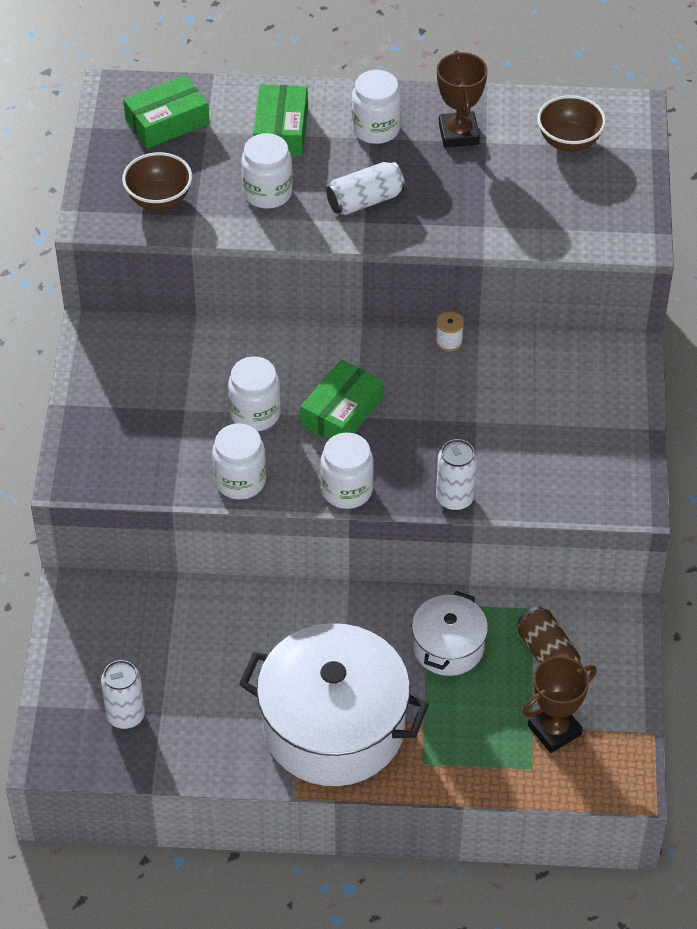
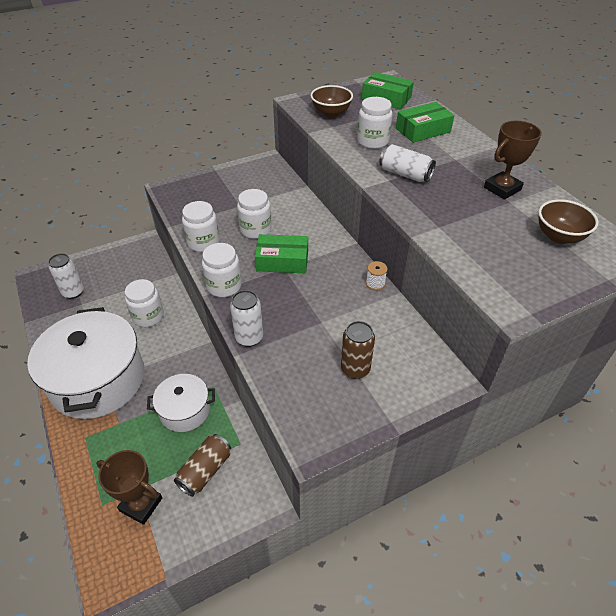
camera: 60 degrees right, 5 degrees down
(376, 129) = (465, 158): white jar -> white jar (148, 316)
(564, 424) = (355, 369): none -> brown can

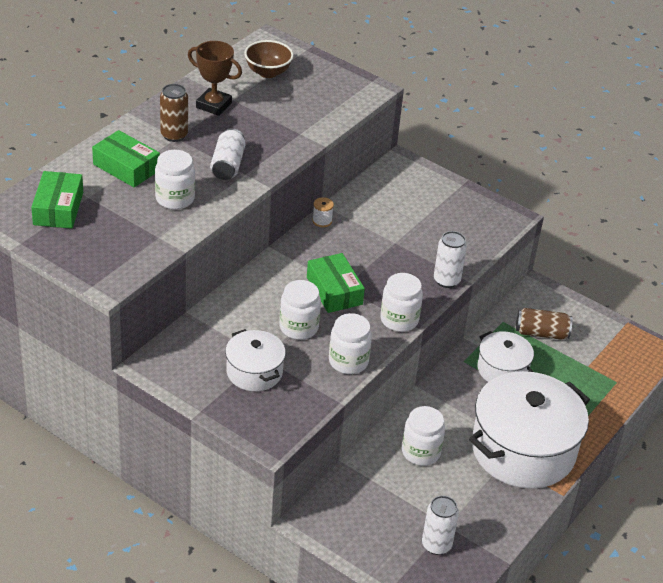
camera: 120 degrees left, 5 degrees down
(141, 504) = (596, 359): brown trophy -> none
(229, 198) = (254, 372): none -> white pot
(331, 113) = (126, 245): brown bowl -> none
(355, 369) = (430, 211): brown can -> brown can (174, 135)

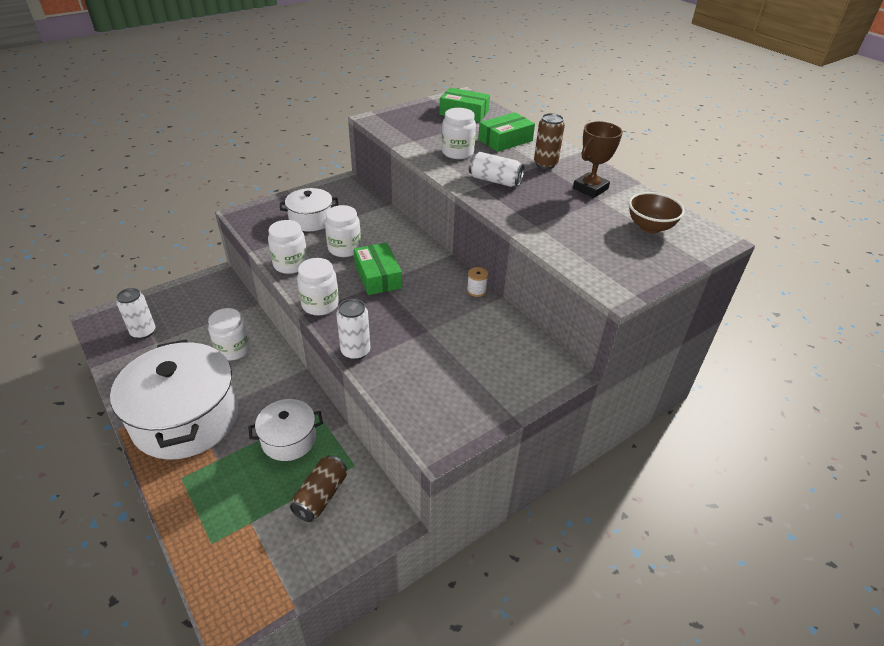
camera: 110 degrees right, 0 degrees up
(334, 291) = (378, 276): green box -> green box turned 75 degrees clockwise

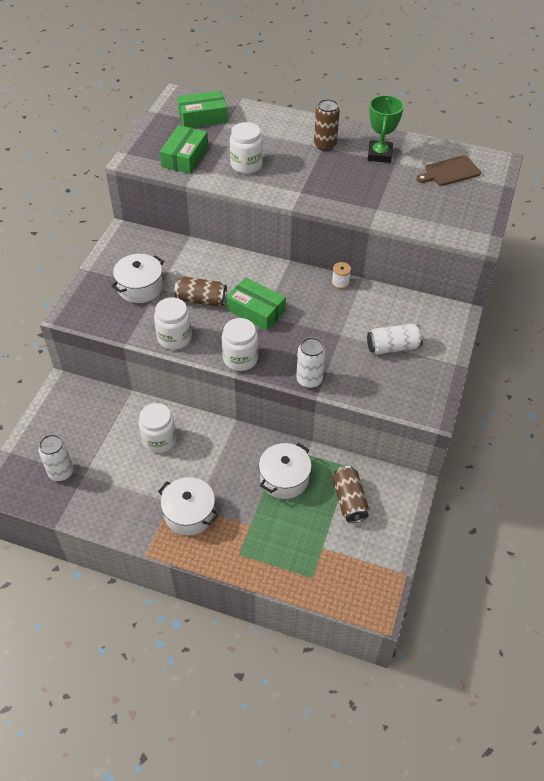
camera: 35 degrees left, 10 degrees up
(186, 418) = (189, 513): white pot -> white pot, size x0.52
(344, 248) = (201, 300): white jar -> brown can
(495, 180) = (305, 180): white can -> white can (393, 347)
(505, 140) = (269, 133): green box -> green box (185, 157)
(590, 188) = (379, 155): brown trophy -> green trophy
(650, 227) = (450, 172): brown bowl -> brown cutting board

